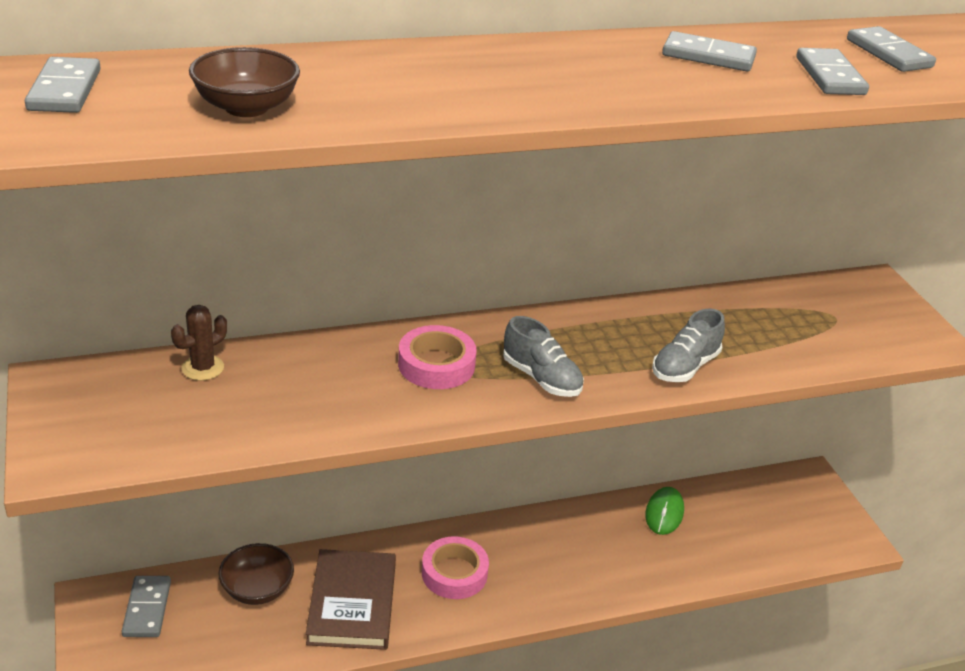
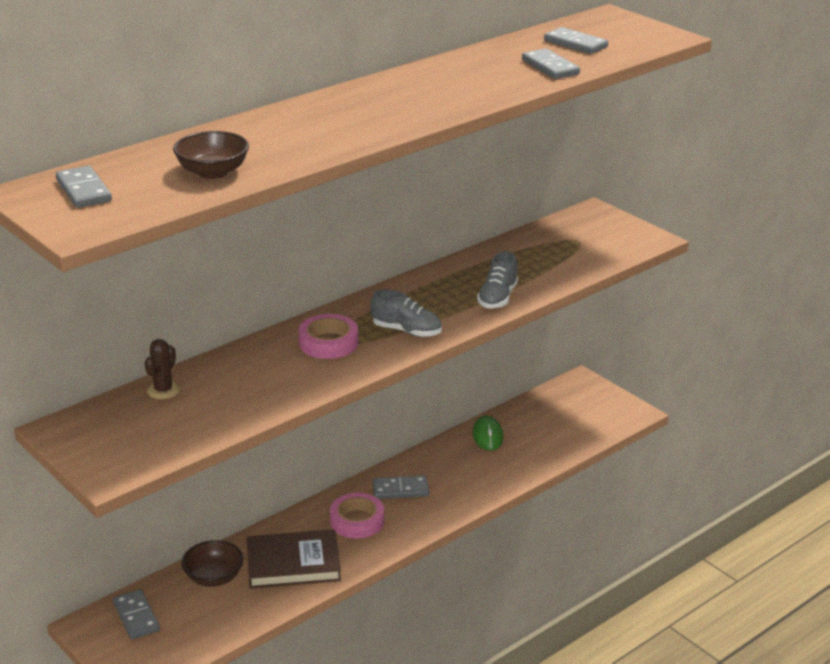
camera: 20 degrees left, 5 degrees down
(352, 603) = (293, 563): brown book -> brown book turned 75 degrees counterclockwise
(708, 56) = (468, 72): grey domino -> grey domino (400, 490)

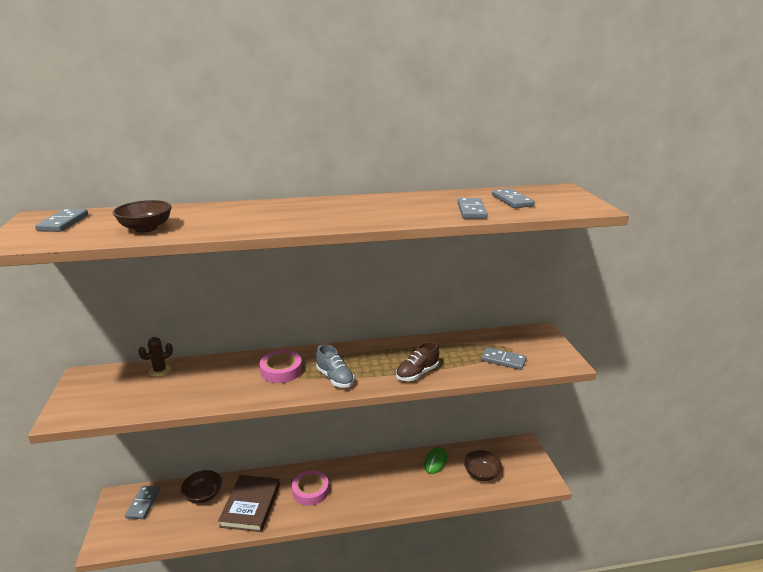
camera: 30 degrees right, 5 degrees down
(293, 563) = (251, 505): brown book -> brown book turned 75 degrees clockwise
(400, 490) = (353, 479): grey domino -> grey domino (503, 360)
(497, 298) = (417, 373): grey shoe -> brown shoe
(554, 430) = (481, 474): none -> brown bowl

